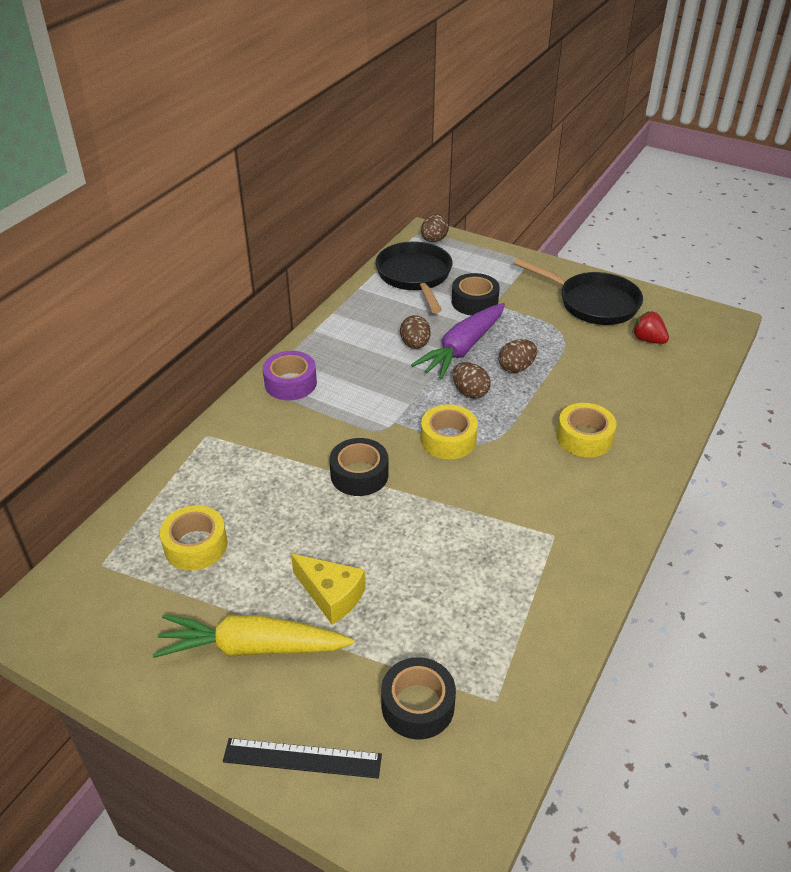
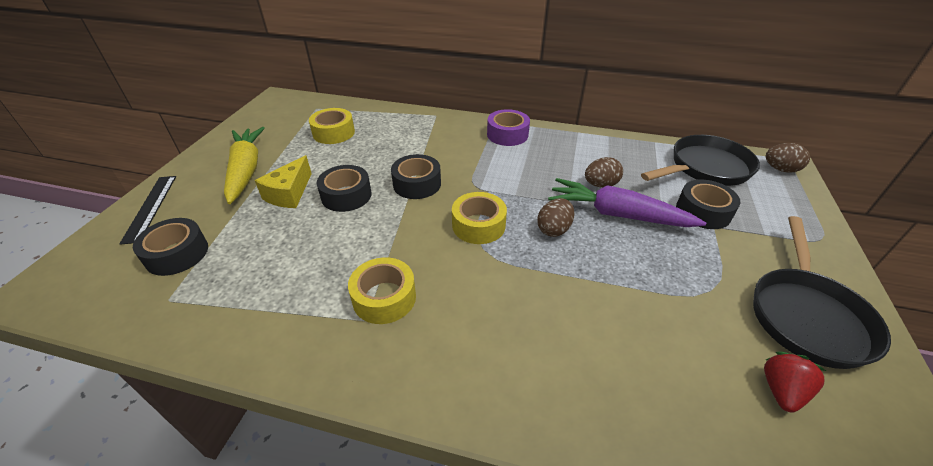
camera: 75 degrees right, 0 degrees up
(357, 539) = (346, 195): none -> black tape
(516, 368) = (615, 258): brown egg -> none
(584, 438) = (528, 331): yellow tape -> yellow tape (384, 298)

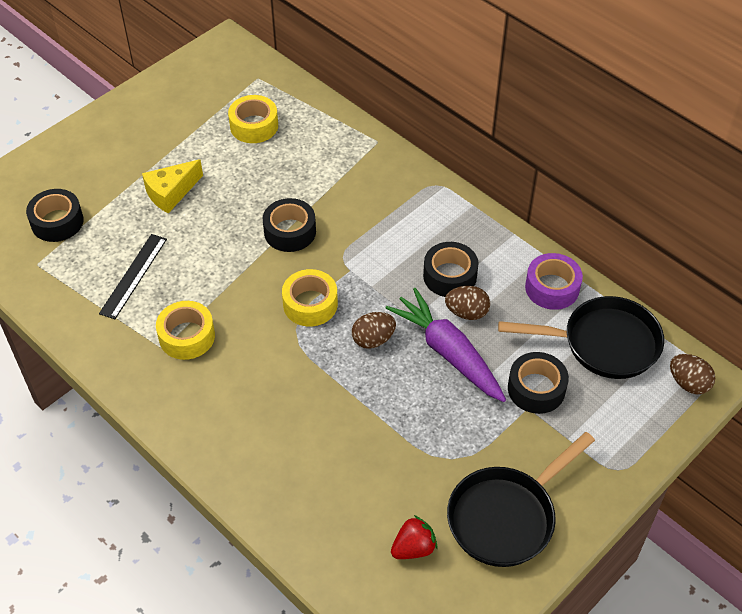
camera: 30 degrees right, 10 degrees up
(150, 207) = (54, 160): black ruler -> black ruler (134, 276)
(246, 171) = (147, 147): yellow carrot -> none
(346, 195) = (218, 217): black tape -> black tape (450, 276)
(507, 134) = (432, 204): purple tape -> purple tape (552, 288)

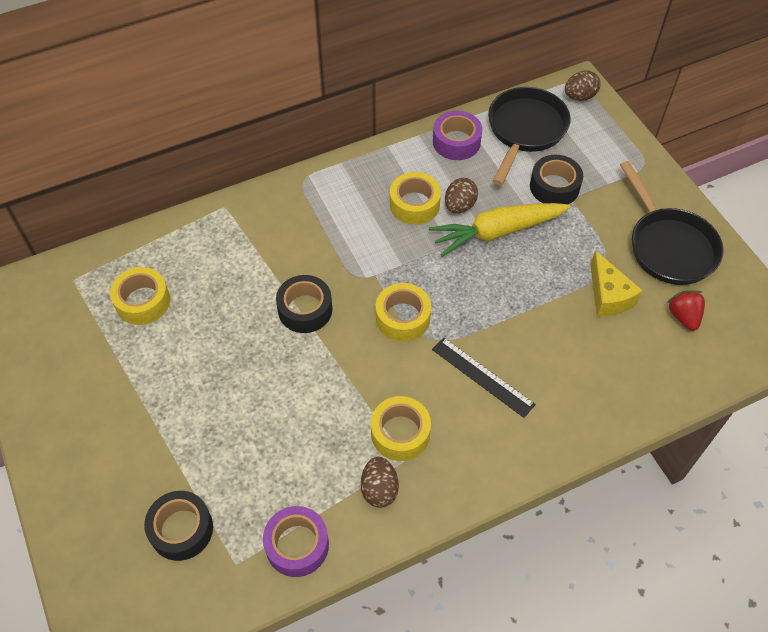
camera: 70 degrees left, 5 degrees up
(62, 297) = (297, 545): none -> purple tape
(134, 276) = (299, 465): black ruler -> black ruler (482, 376)
(171, 193) = (198, 402): yellow cheese -> yellow cheese (608, 296)
(373, 339) = (463, 281): brown egg -> brown egg (379, 489)
(448, 353) = (497, 232): purple carrot -> yellow carrot
(450, 276) = (414, 204): black tape -> yellow tape

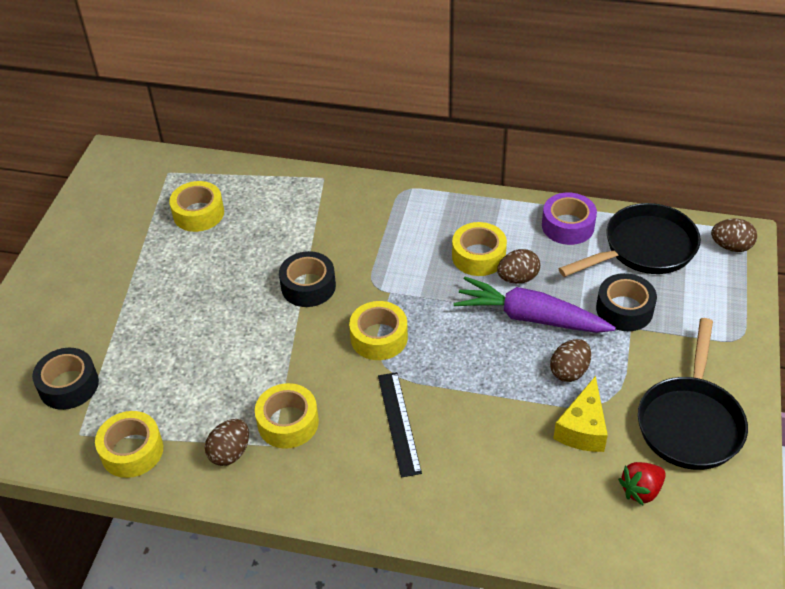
camera: 40 degrees right, 10 degrees down
(297, 545) = (132, 451): purple tape -> yellow tape
(497, 232) = (531, 317): yellow carrot -> purple carrot
(561, 258) = (569, 371): none -> brown egg
(683, 316) = (641, 490): red strawberry -> red strawberry turned 150 degrees counterclockwise

